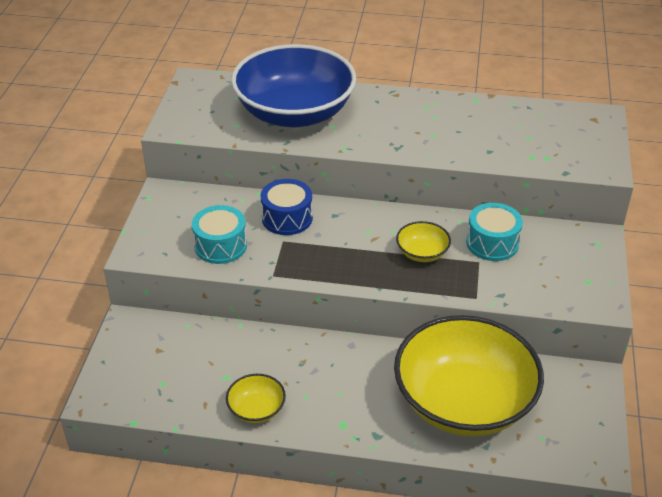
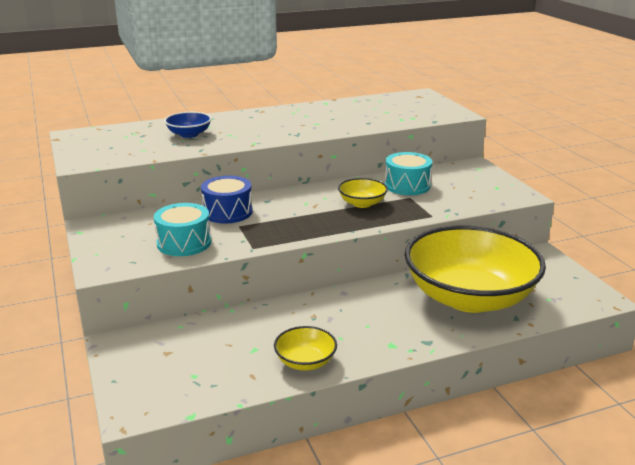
camera: 30 degrees left, 15 degrees down
(294, 113) = (189, 134): blue bowl -> blue bowl, size x0.41

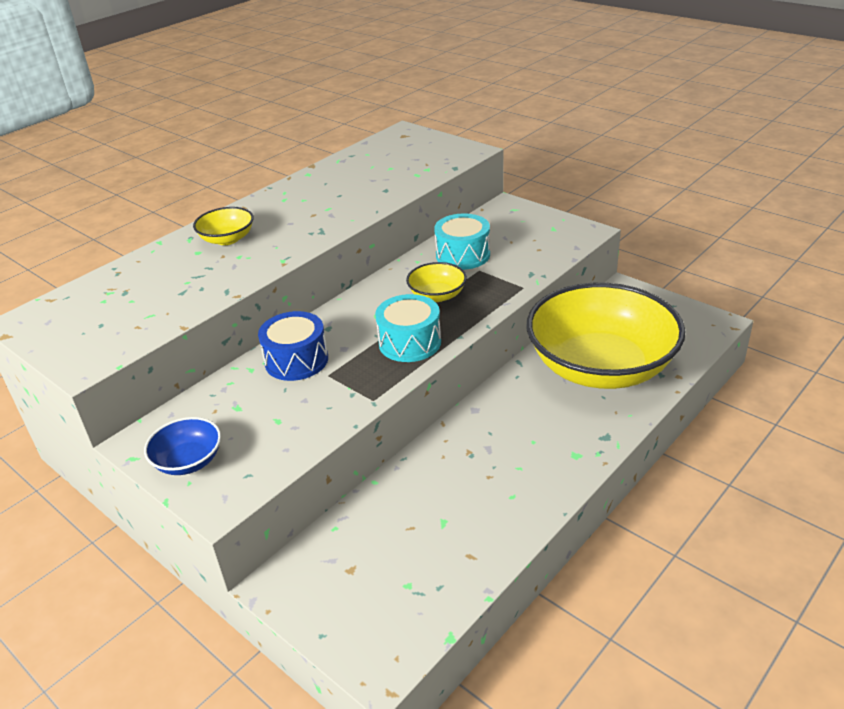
camera: 25 degrees left, 10 degrees up
(184, 243) = (285, 424): turquoise drum -> turquoise drum (410, 342)
(189, 134) = (186, 271): blue bowl -> blue bowl (188, 461)
(305, 362) = (509, 513): yellow bowl -> yellow bowl (227, 239)

